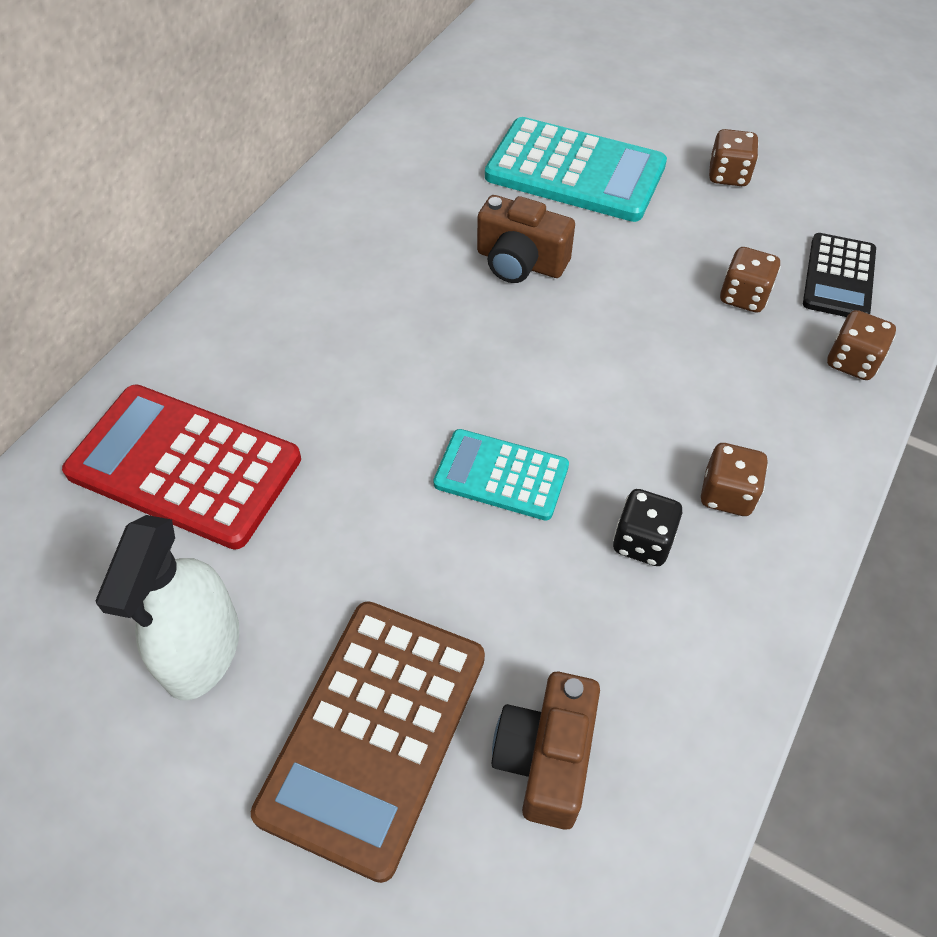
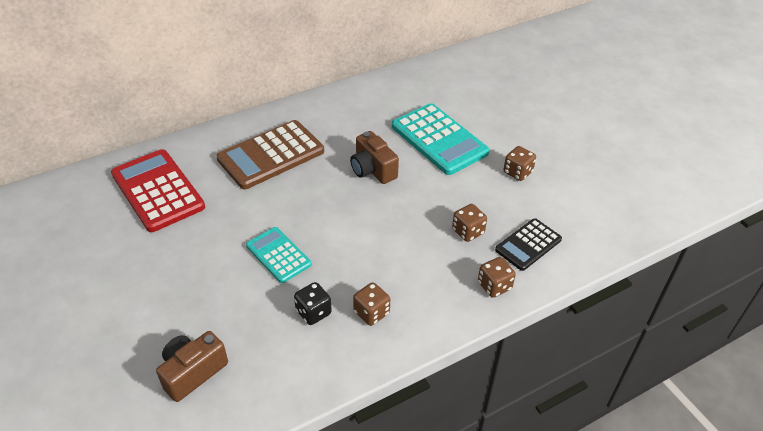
camera: 30 degrees right, 10 degrees down
(202, 650) = (104, 262): white spray bottle -> none
(374, 733) = (137, 326): brown calculator -> brown calculator (271, 155)

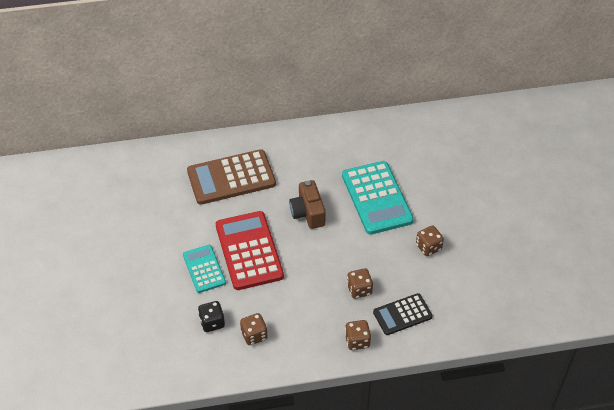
camera: 20 degrees right, 5 degrees up
(158, 191) = (133, 188): red calculator -> red calculator (249, 251)
(193, 372) = (112, 343): brown camera -> none

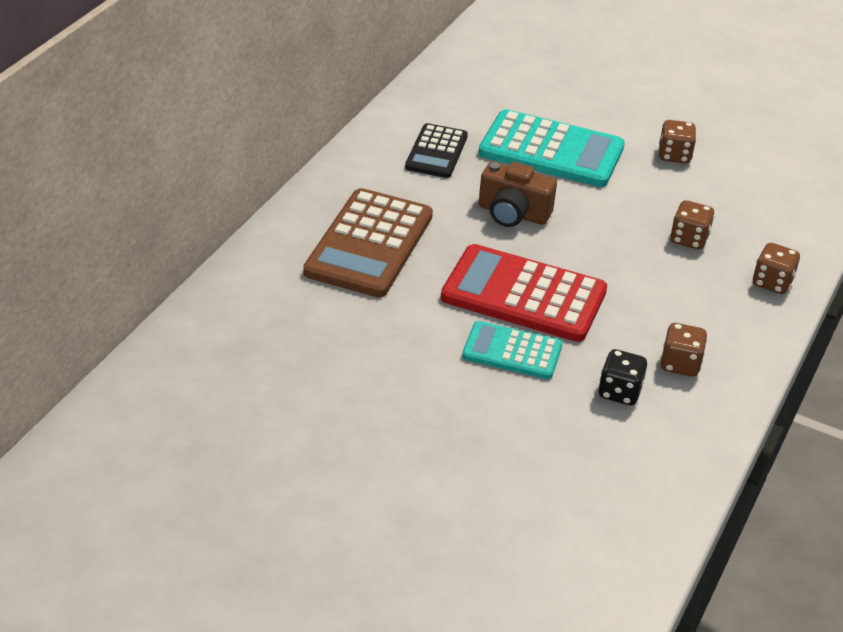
camera: 55 degrees left, 10 degrees down
(402, 314) = (762, 227): black calculator -> black calculator (436, 152)

